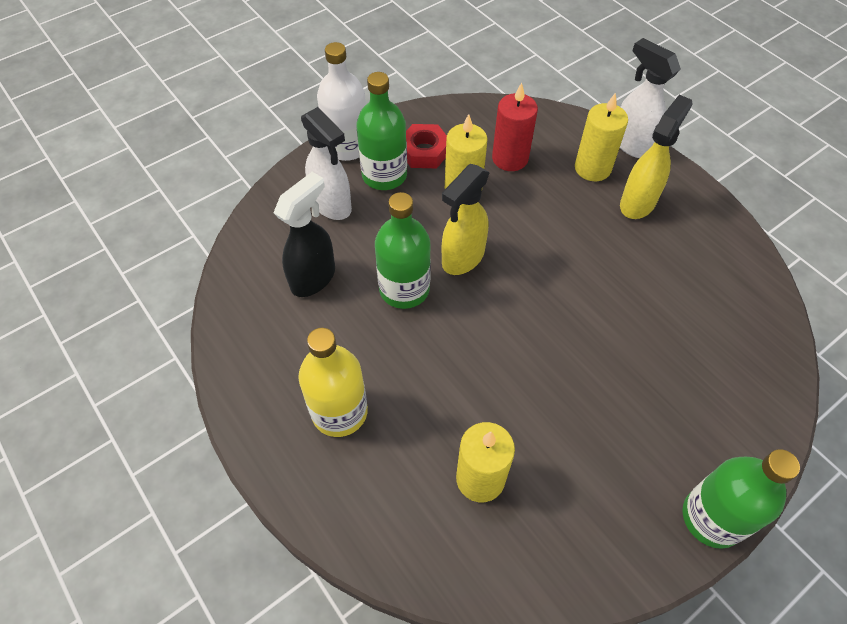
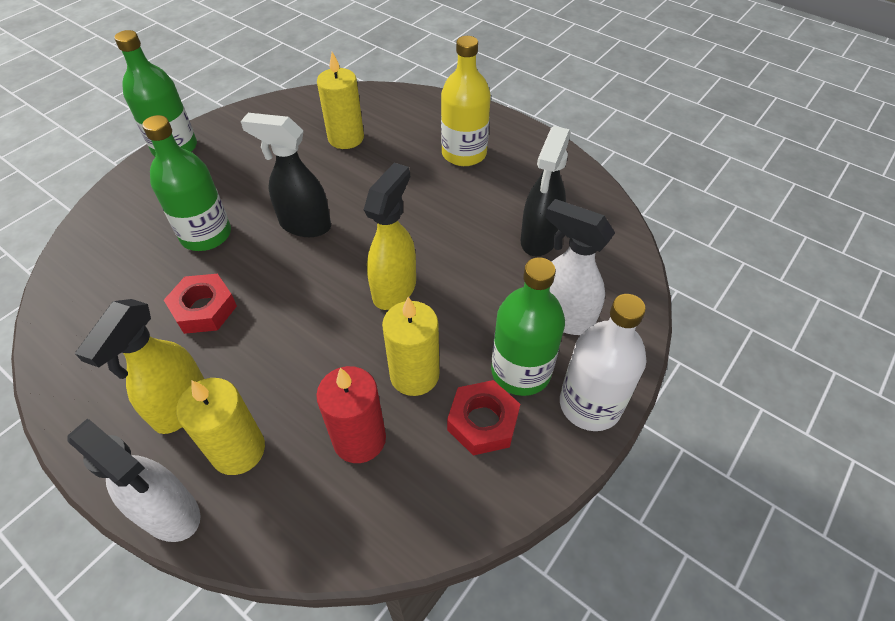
camera: 165 degrees right, 5 degrees down
(404, 289) = (446, 247): green bottle -> green bottle (206, 235)
(541, 347) = (304, 225): none -> black spray bottle
(633, 276) = (204, 309): none -> red nut

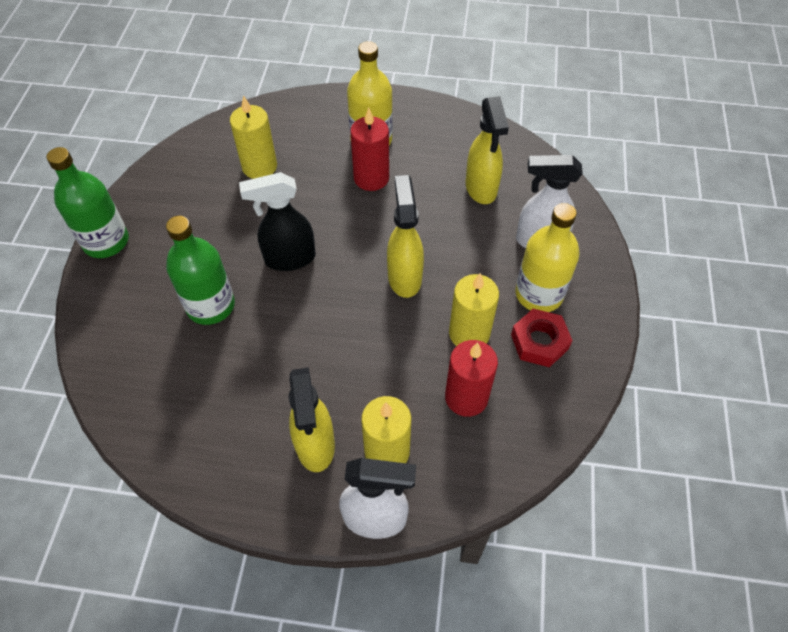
camera: 30 degrees left, 5 degrees up
(204, 309) = (265, 366): red nut -> none
(437, 186) = (371, 178): none -> red candle
(521, 371) = (539, 294): green bottle -> yellow bottle
(539, 239) = (481, 189): black spray bottle -> yellow spray bottle
(590, 404) = (598, 294): white bottle -> none

